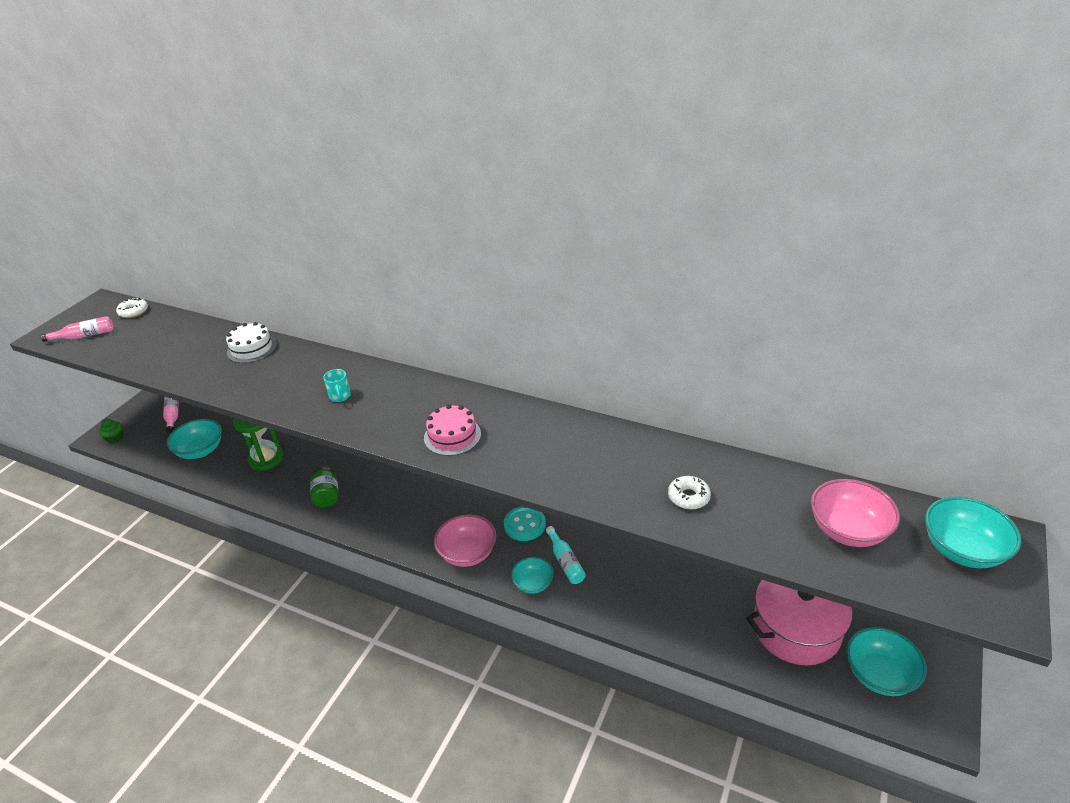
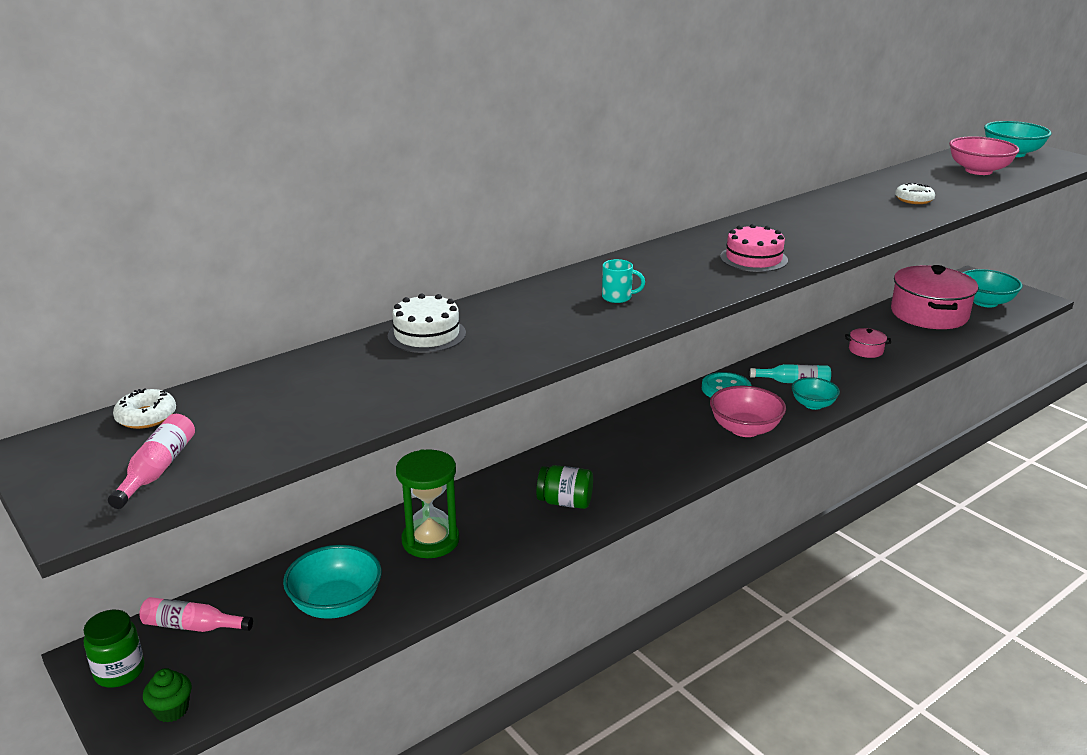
camera: 65 degrees left, 10 degrees down
(137, 412) = (119, 672): none -> green jar
(665, 596) = (866, 350): none -> pink pot

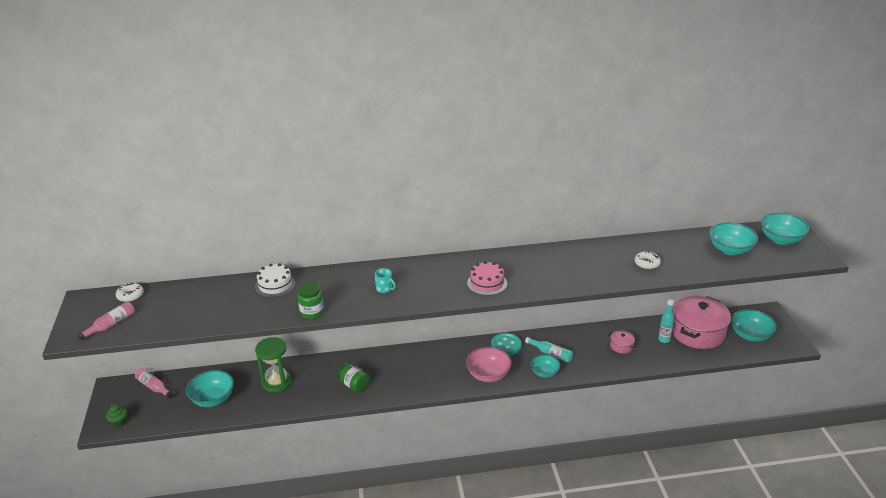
camera: 30 degrees right, 5 degrees up
(119, 672) = (115, 397): green jar -> green jar (312, 313)
(903, 330) = (664, 340): none -> turquoise bottle
(978, 171) = (730, 250): pink bowl -> turquoise bowl

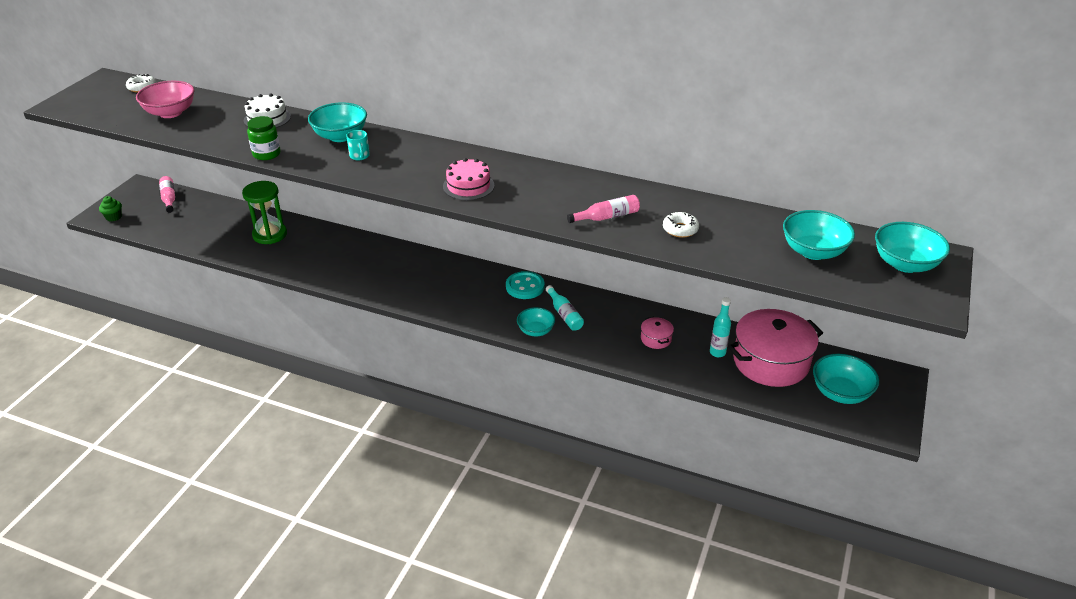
camera: 30 degrees right, 5 degrees up
(111, 325) = (98, 106): pink bottle -> pink bottle (607, 217)
(213, 399) = (203, 228): turquoise bowl -> turquoise bowl (340, 136)
(354, 385) = (334, 264): green jar -> none
(488, 375) = (473, 308): pink bowl -> pink bowl (170, 113)

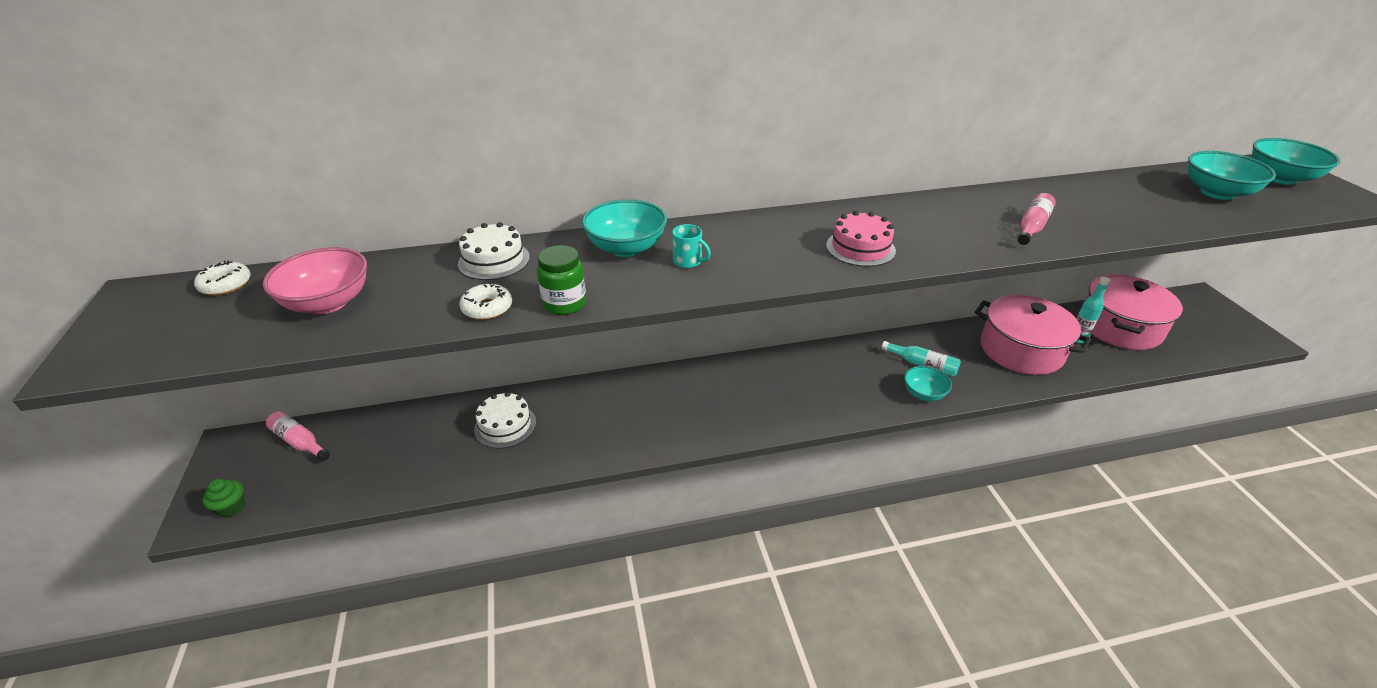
camera: 35 degrees left, 0 degrees up
(270, 234) = (505, 425): green hourglass -> white cake
(525, 287) = (852, 354): turquoise button -> none
(656, 339) = (1021, 350): pink pot -> pink pot, size x2.37
(680, 229) = (1104, 214): white donut -> white donut (487, 308)
(840, 393) = (1195, 329): turquoise bowl -> none

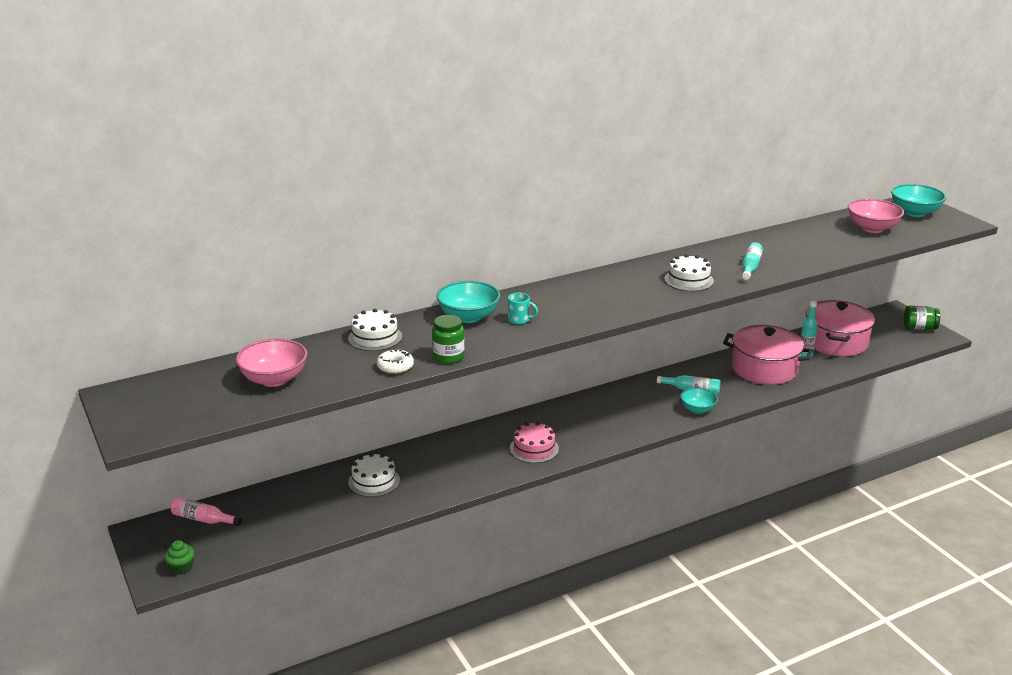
camera: 15 degrees left, 10 degrees down
(226, 285) = (181, 379): white donut -> none
(860, 248) = (637, 296): pink cake -> pink cake (534, 448)
(940, 234) = (689, 280): none -> white cake
(1032, 227) = (750, 267): pink bottle -> turquoise bottle
(1217, 193) = (872, 228): turquoise bowl -> pink bowl
(1234, 324) = (919, 328): none -> green jar

